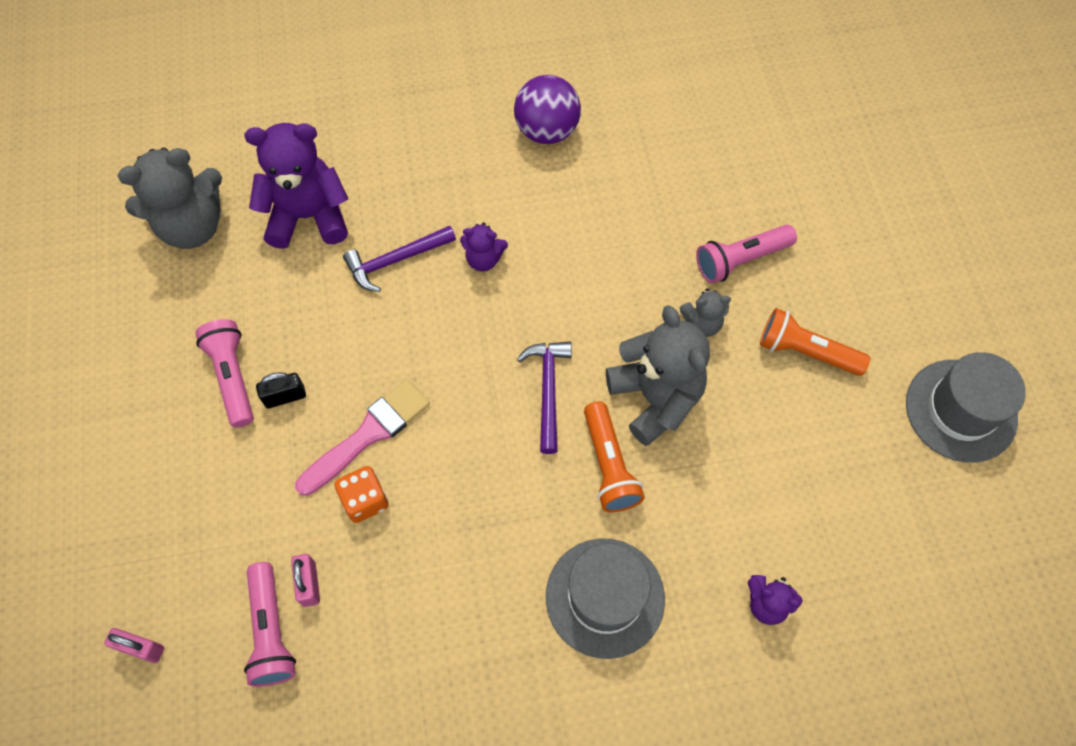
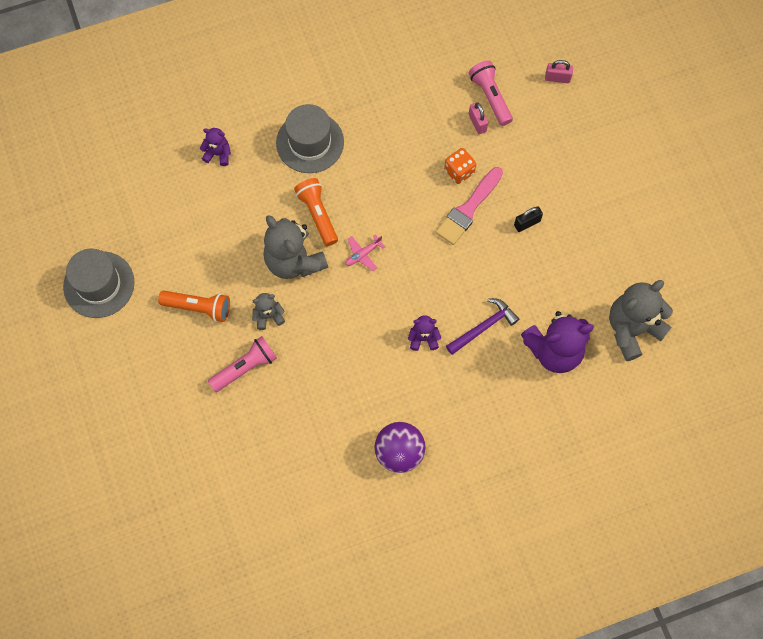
camera: 170 degrees right, 5 degrees up
(233, 377) = (564, 230): pink flashlight -> none
(548, 390) = (363, 254): purple hammer -> pink plane

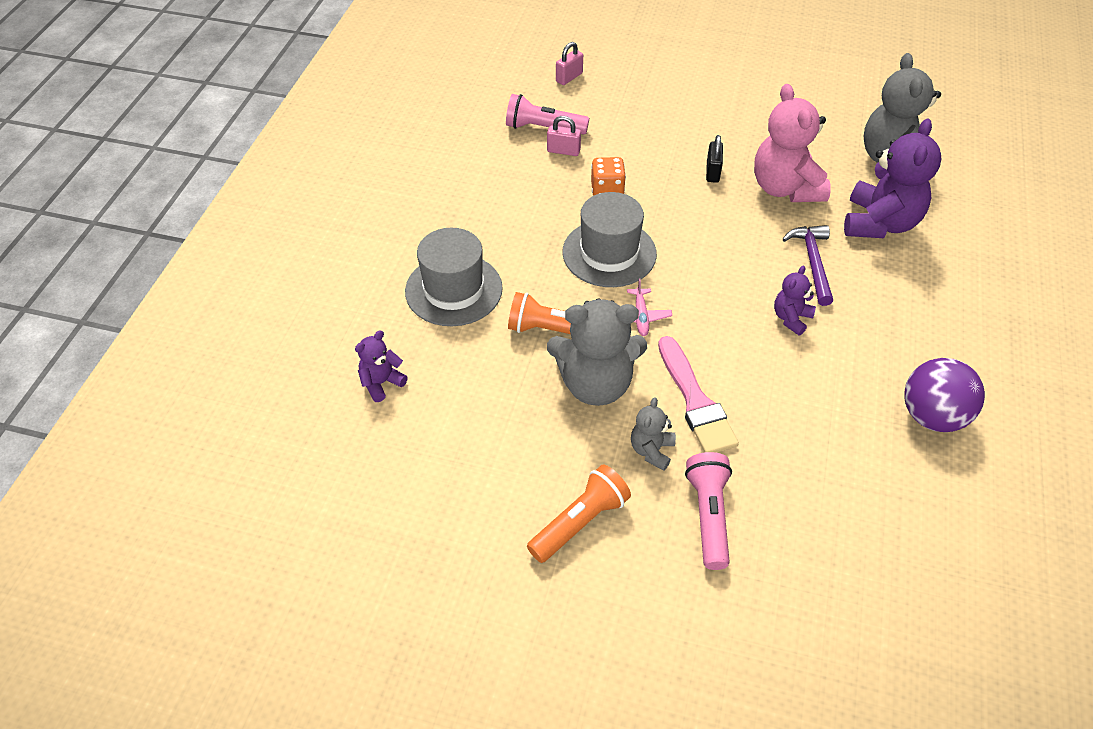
camera: 55 degrees left, 20 degrees down
(99, 284) = (444, 630): grey hat -> grey hat (609, 253)
(468, 209) = (658, 205): pink brush -> pink brush (695, 401)
(545, 276) = (785, 188): none -> pink teddy bear

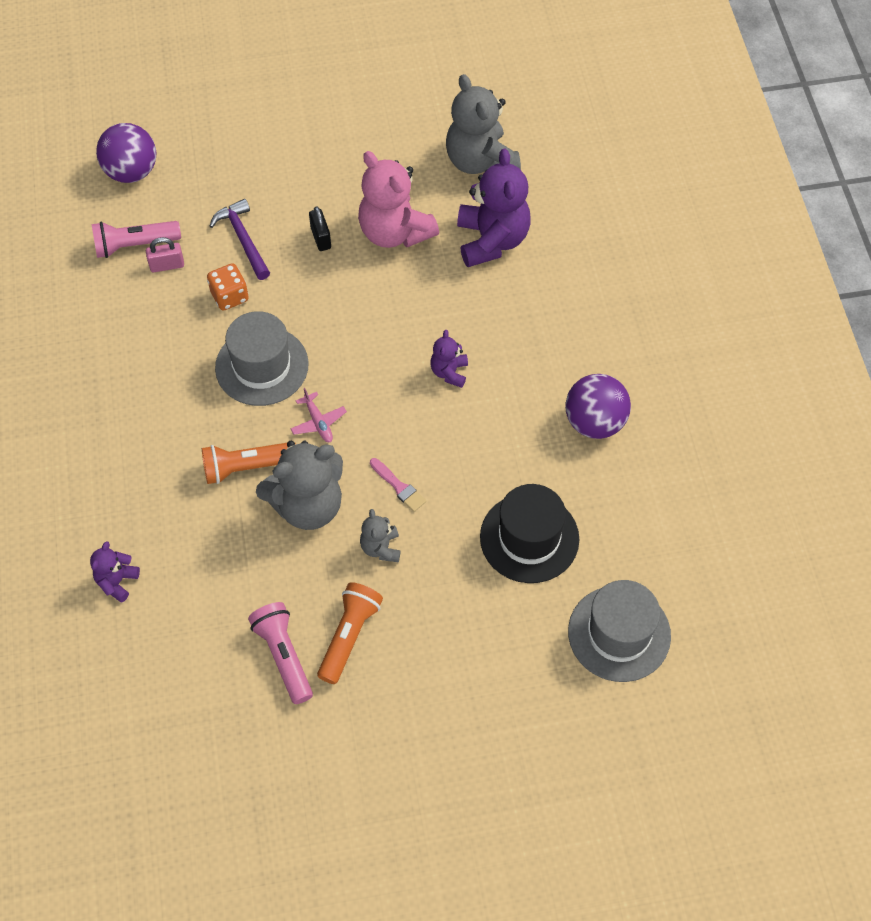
camera: 25 degrees left, 10 degrees up
(453, 290) = (135, 461): grey hat -> grey hat (619, 633)
(569, 77) = (131, 172): pink padlock -> purple ball
(695, 401) = (399, 487): pink brush -> pink brush, size x0.54
(709, 516) = (449, 586): pink flashlight -> pink flashlight (284, 656)
(812, 262) = (447, 306): purple hammer -> purple hammer (243, 239)
(816, 502) = (529, 538): none -> black hat

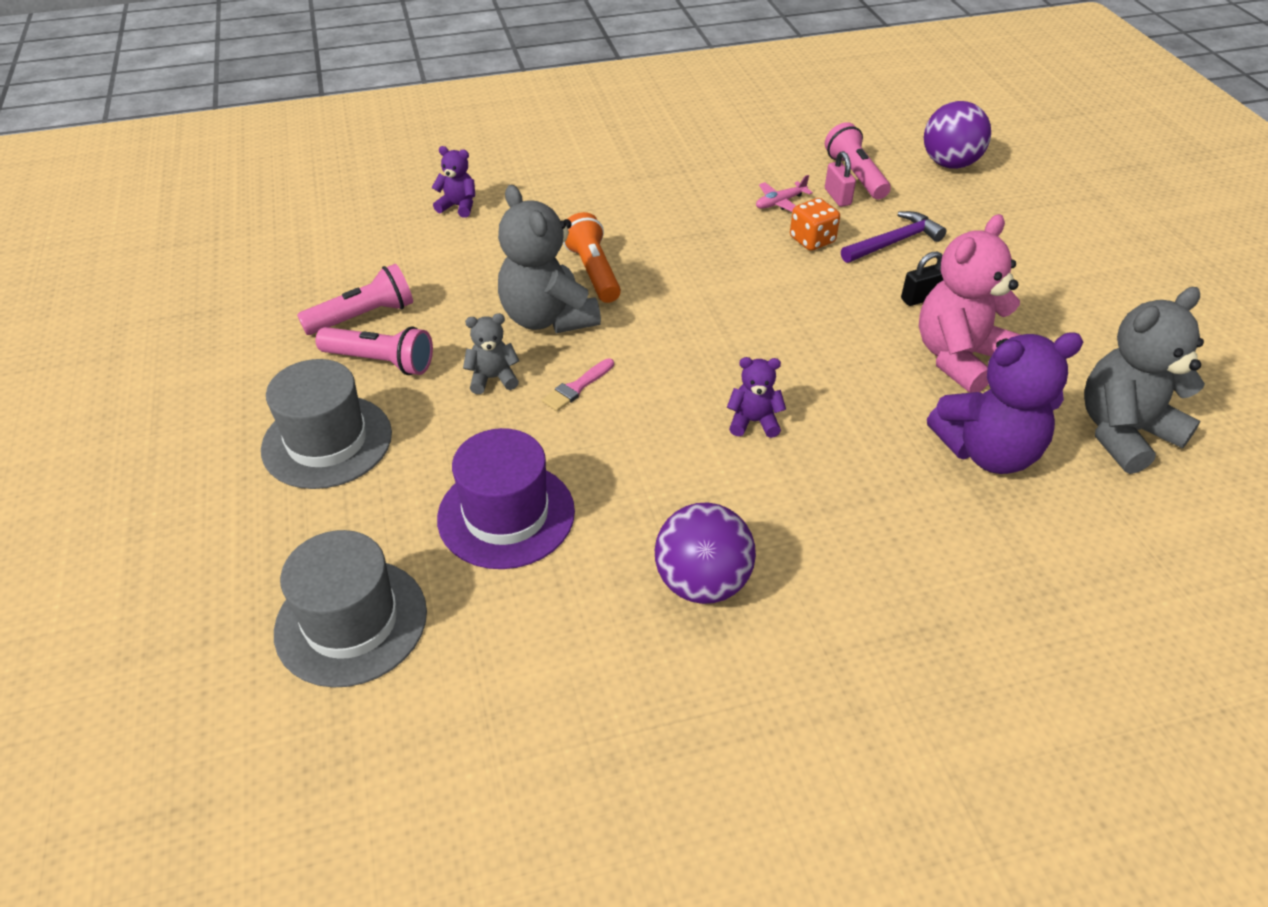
camera: 85 degrees right, 15 degrees down
(262, 366) = (725, 270): grey hat -> grey hat (327, 441)
(318, 422) = (658, 317): pink plane -> pink plane (780, 203)
(349, 636) = (380, 362): orange flashlight -> pink flashlight
(529, 538) = (506, 515): black hat -> purple hat

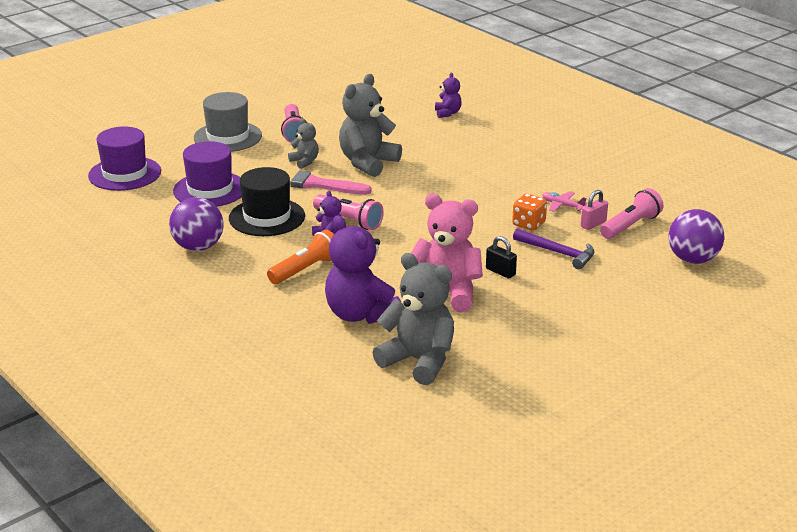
camera: 65 degrees right, 15 degrees down
(351, 622) = (125, 174): grey hat -> purple hat
(363, 316) = (325, 118): pink flashlight -> pink flashlight (349, 221)
(577, 387) = (316, 184): pink brush -> pink brush, size x1.85
(593, 271) = (423, 165): orange flashlight -> orange flashlight (306, 269)
(649, 470) = (267, 217): none -> black hat

